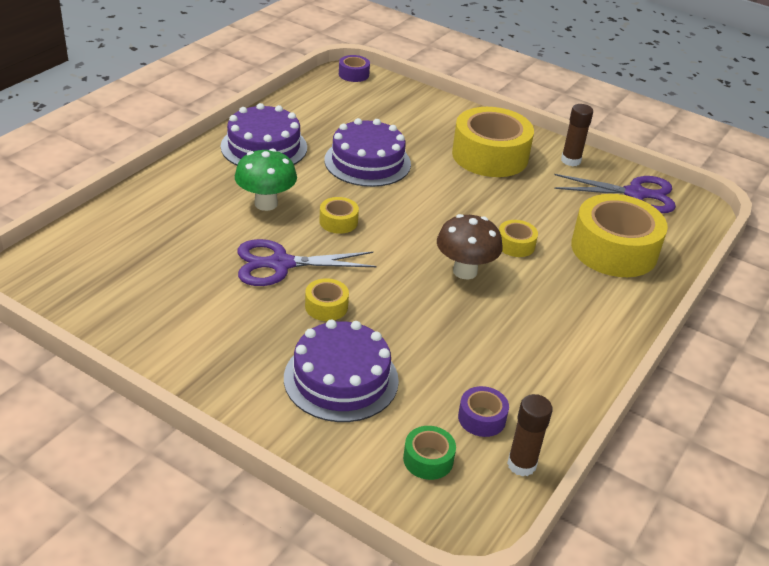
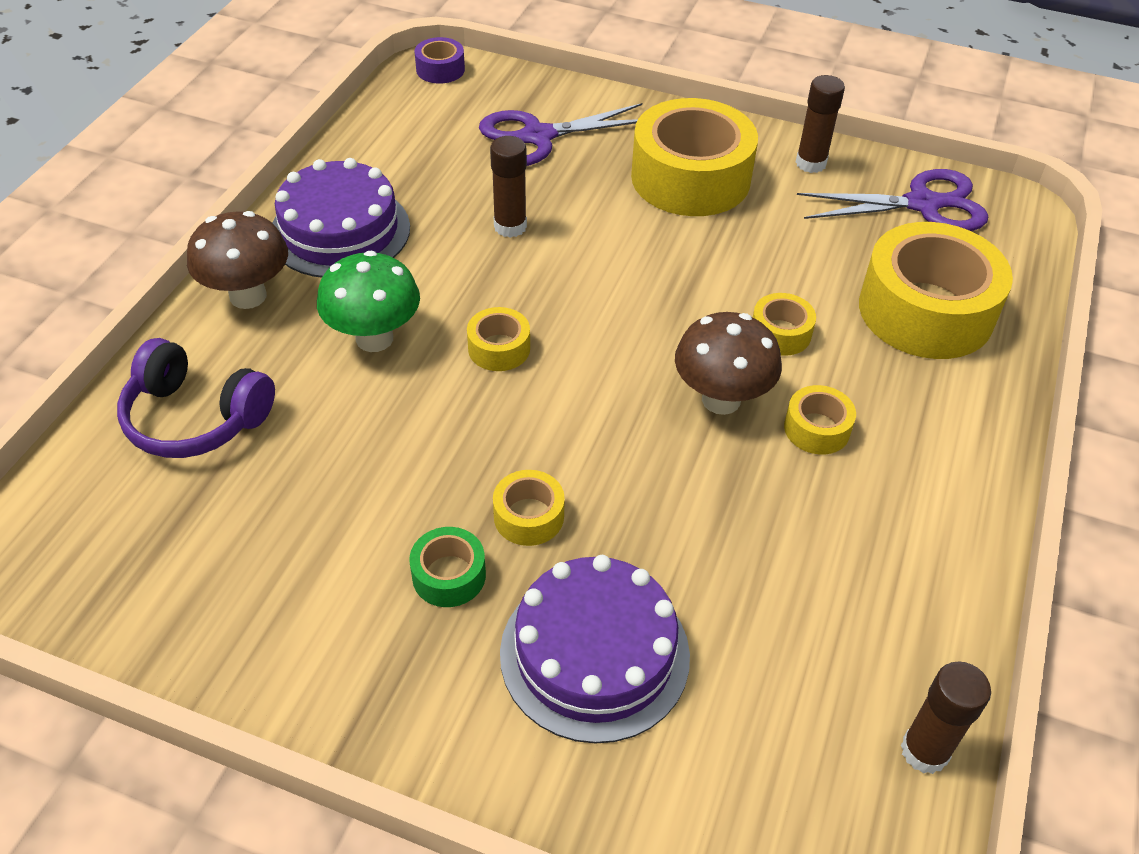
camera: 10 degrees left, 10 degrees up
(150, 224) = (196, 418): none -> purple headphones
(199, 170) = (248, 296): none -> brown mushroom
(281, 264) = (432, 450): purple scissors -> purple scissors (538, 137)
(367, 162) = (510, 226): purple cake -> brown glue stick
(428, 459) = (779, 779): green tape -> green tape (449, 575)
(481, 418) = (835, 676): purple tape -> none
(519, 297) = (817, 429): none -> yellow tape

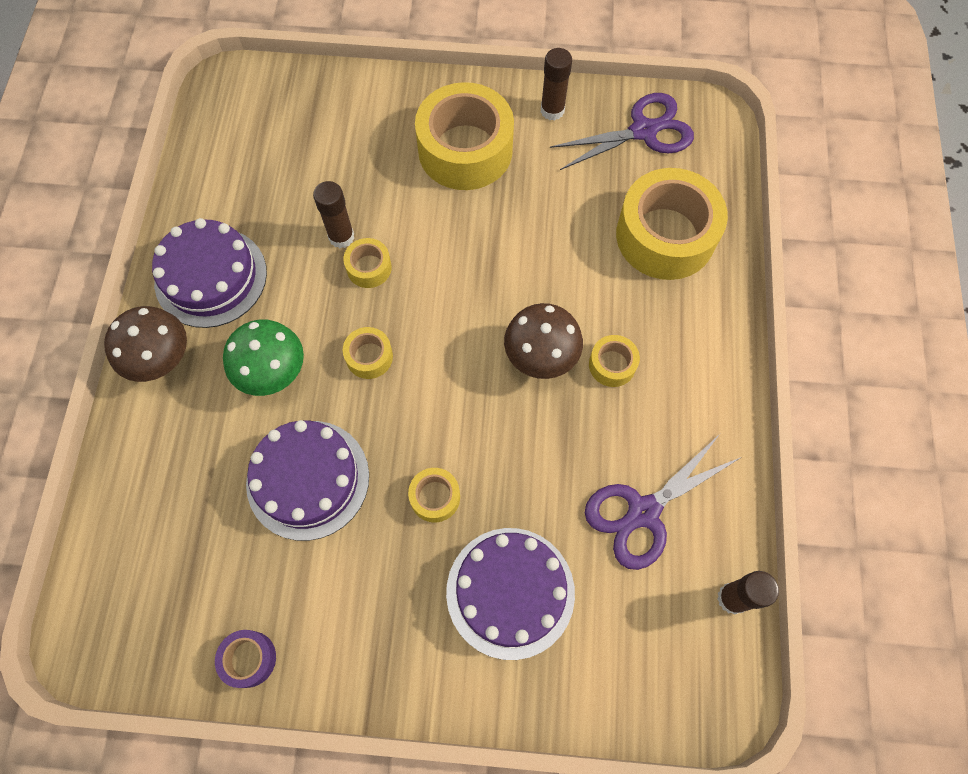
camera: 15 degrees left, 20 degrees up
(196, 418) = (167, 484): purple headphones -> none
(371, 456) = (308, 479): none -> purple cake
(440, 69) = (232, 83): purple tape -> purple tape (249, 659)
(449, 575) = (395, 561): green tape -> none
(538, 137) = (335, 137): purple scissors -> purple scissors (643, 512)
(780, 333) = (568, 285): yellow tape -> yellow tape (369, 268)

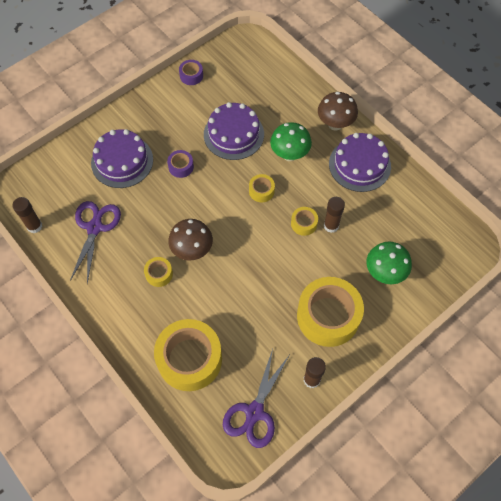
camera: 135 degrees right, 5 degrees down
(351, 138) = (384, 273): none -> green mushroom
(435, 497) = (181, 167): yellow tape -> purple tape

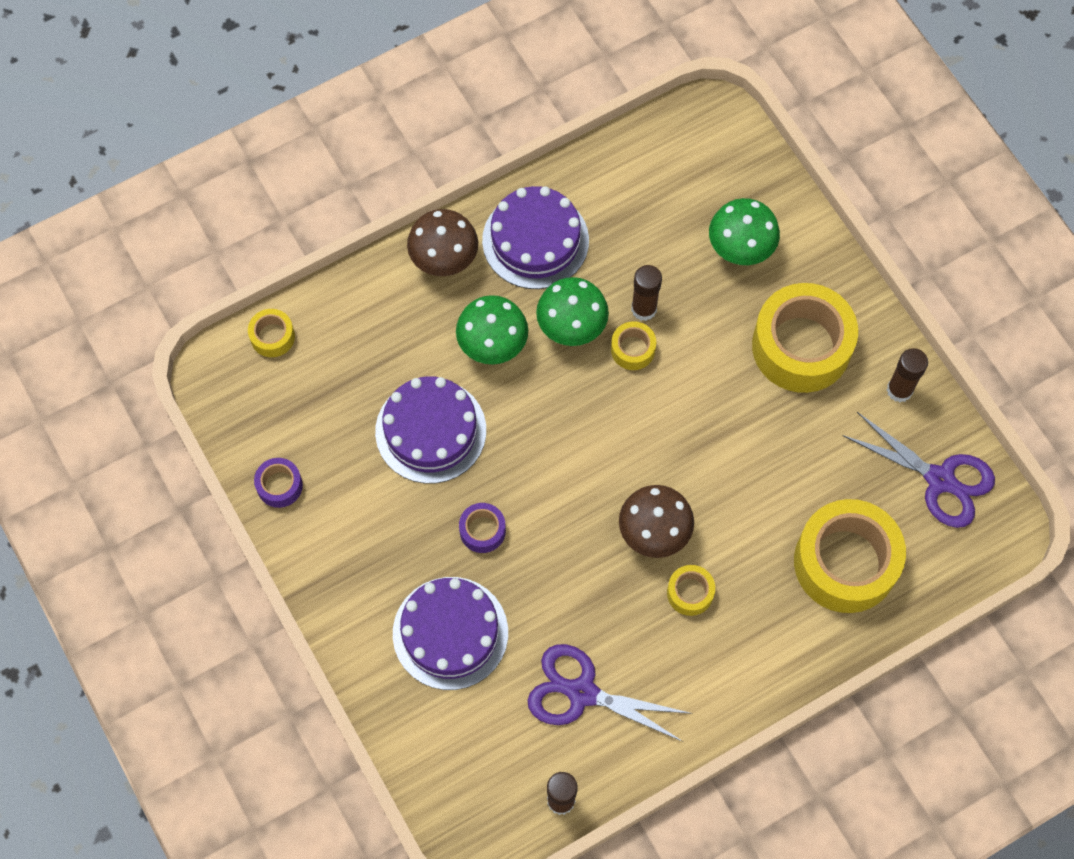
camera: 80 degrees left, 5 degrees up
(261, 191) = (558, 404): yellow tape -> yellow tape (272, 337)
(309, 191) = (571, 328): none -> green mushroom

